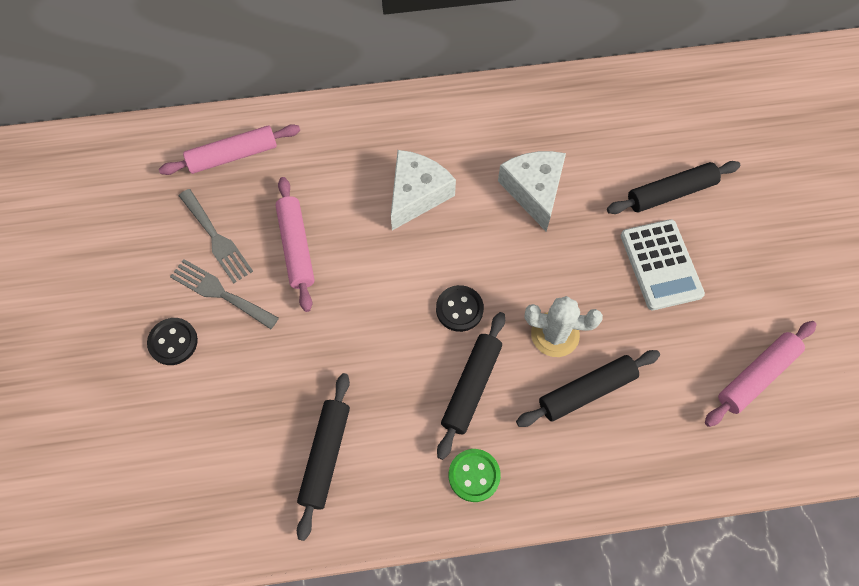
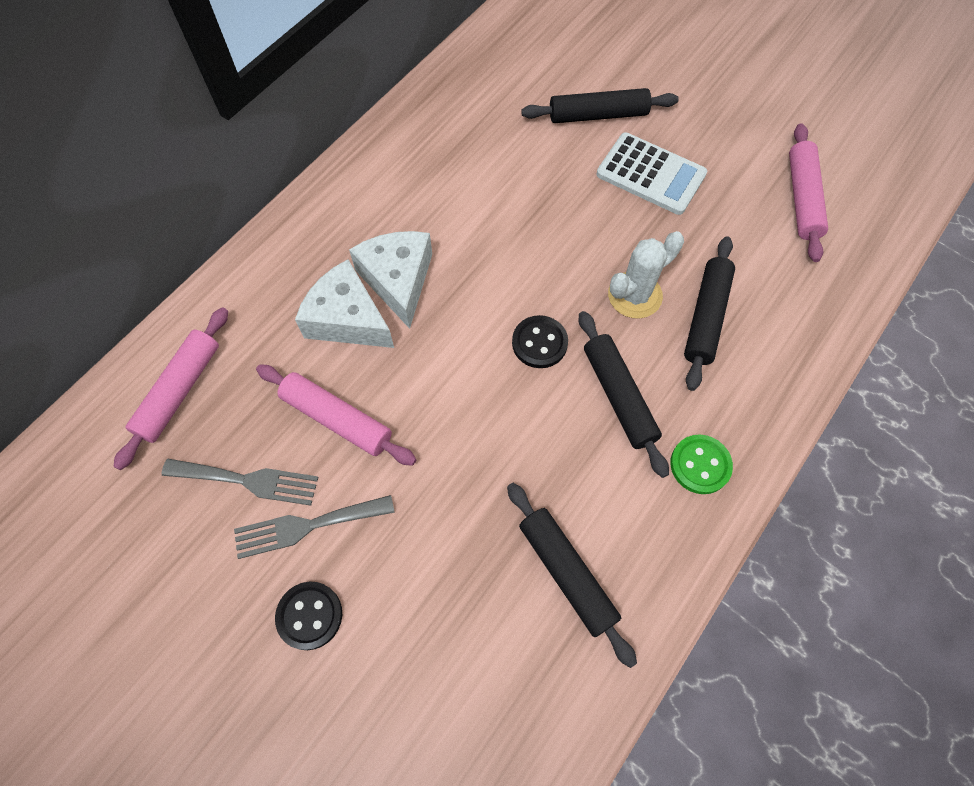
camera: 45 degrees left, 0 degrees up
(534, 191) = (493, 197): white cheese -> white cheese (347, 319)
(671, 193) = (598, 115): black rolling pin -> black rolling pin turned 60 degrees clockwise

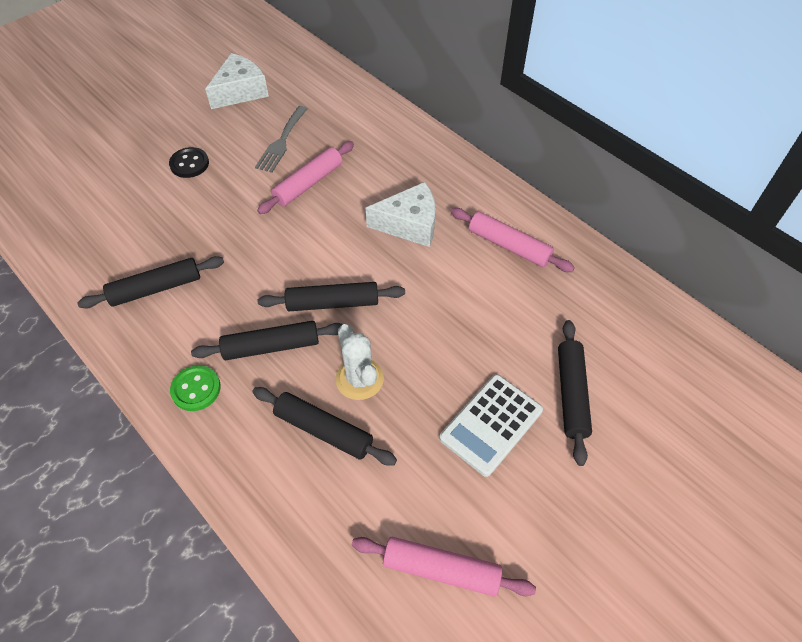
camera: 100 degrees right, 10 degrees down
(179, 391) = (352, 114): pink rolling pin -> pink rolling pin (509, 246)
(307, 526) = (242, 165): grey fork -> none
(347, 319) = (383, 194): white cheese -> white cheese (240, 91)
(539, 343) = (333, 303): black button -> black rolling pin

